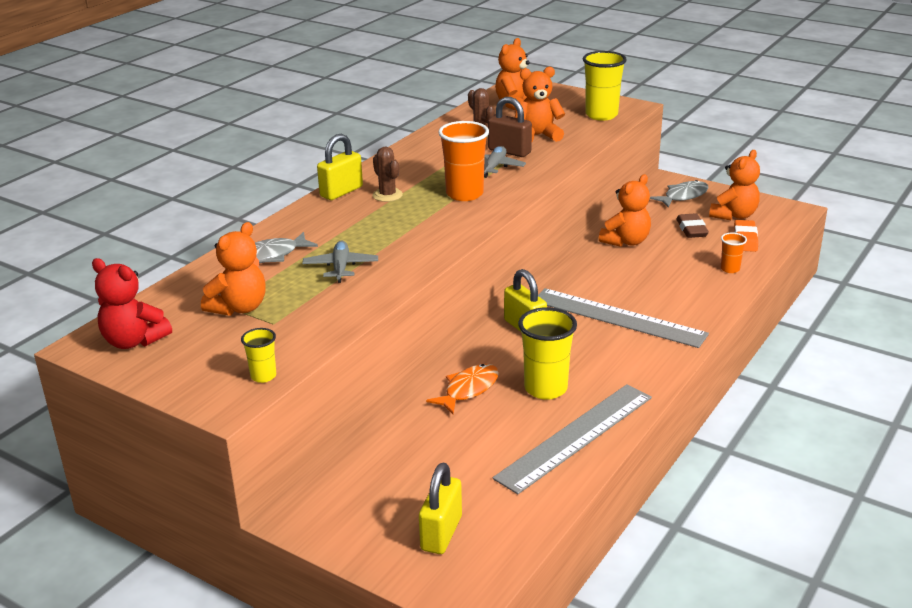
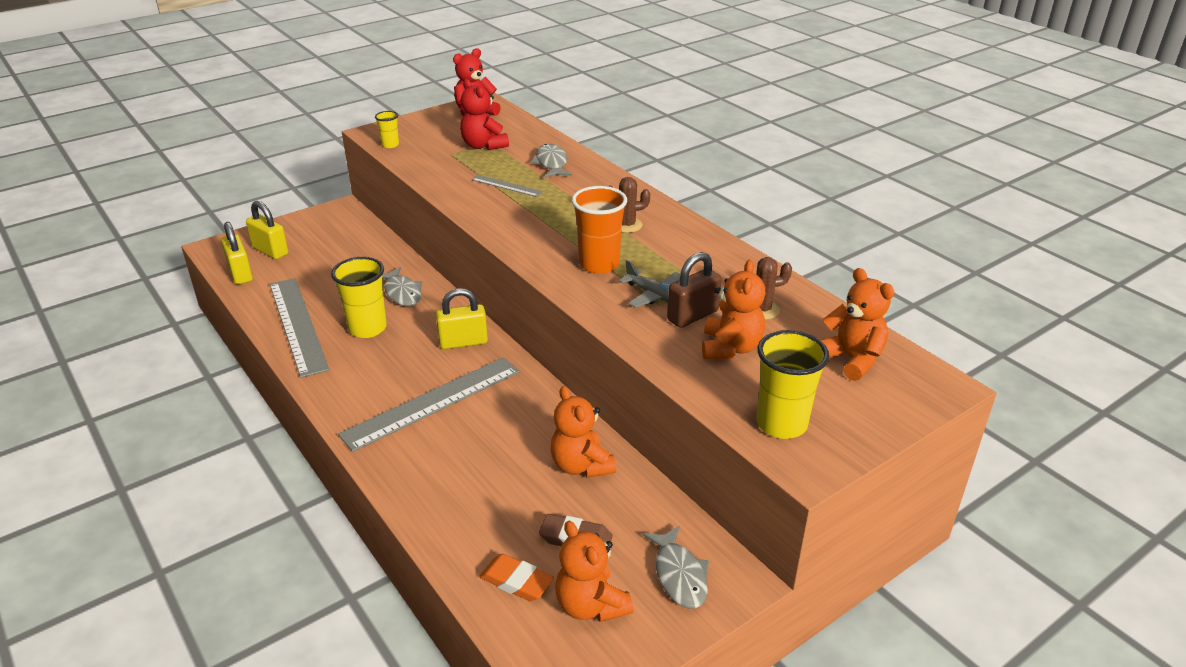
camera: 110 degrees right, 5 degrees up
(239, 308) = (483, 146): orange teddy bear -> red teddy bear
(341, 192) = (651, 205): yellow padlock -> yellow padlock (240, 274)
(341, 267) = (507, 186): grey plane -> grey ruler
(468, 389) = (402, 293): orange fish -> grey fish
(730, 269) = (457, 529): orange cup -> none

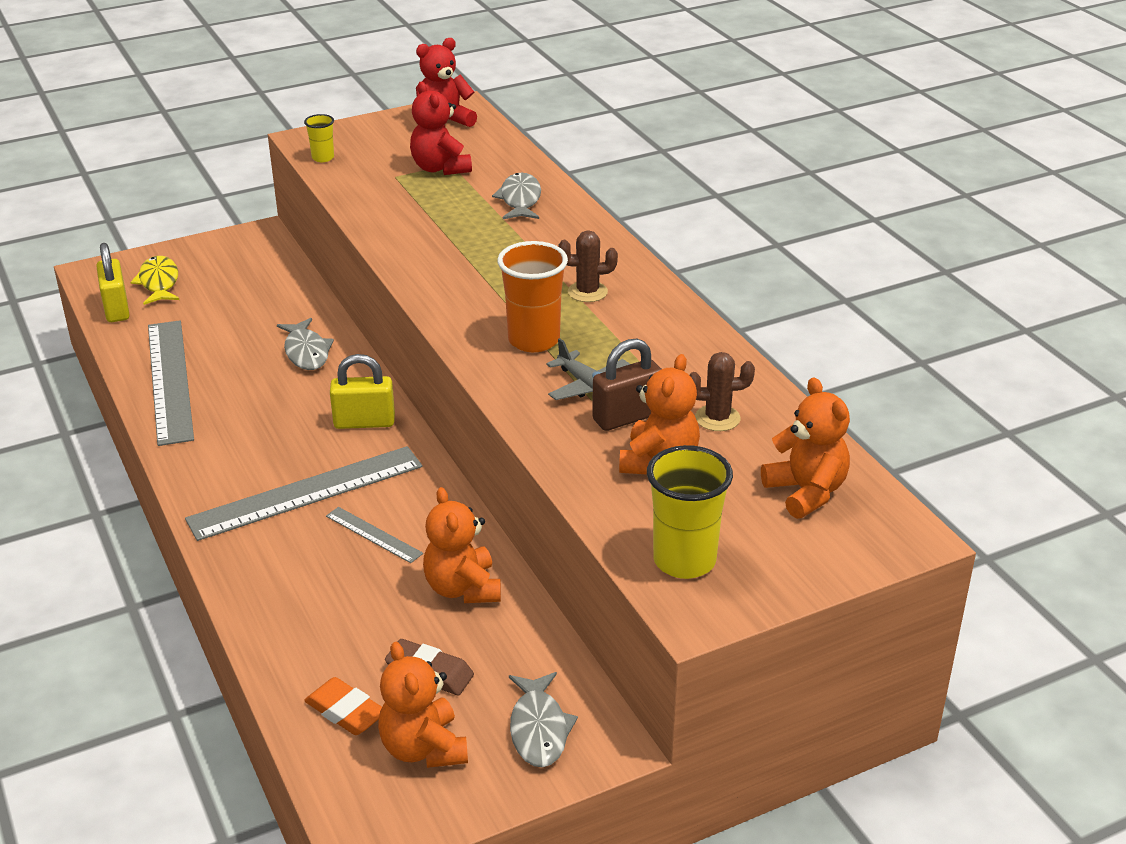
camera: 10 degrees right, 0 degrees up
(270, 251) = (159, 282): yellow padlock -> yellow fish
(367, 328) = (252, 393): yellow cup -> none
(507, 186) = (452, 226): grey ruler -> grey ruler (373, 534)

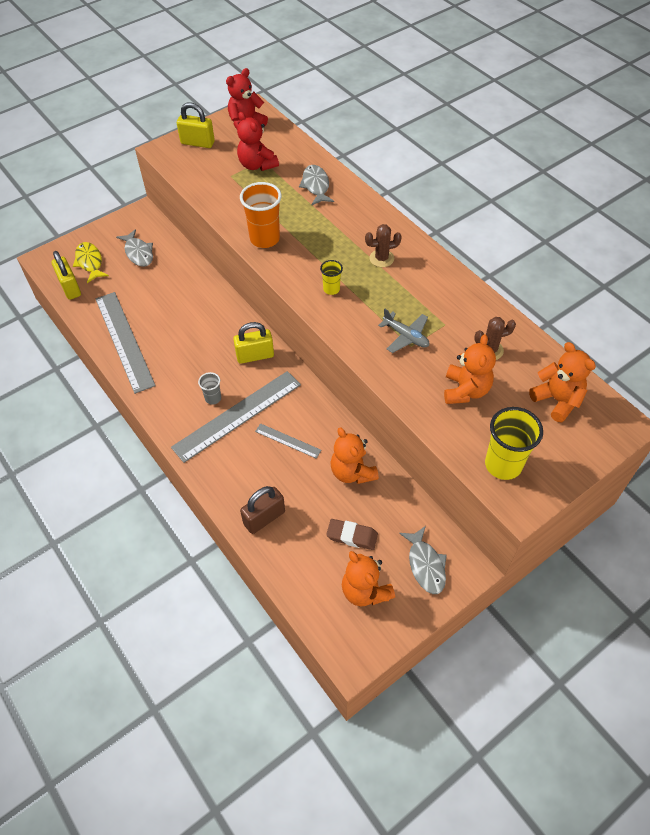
camera: 10 degrees left, 20 degrees up
(277, 467) = (213, 398): none -> grey cup
(306, 352) = (202, 306): grey fish -> grey fish (138, 253)
(323, 158) = (178, 165): yellow cup -> yellow cup (331, 289)
(345, 712) = (312, 572): orange eraser -> none
(362, 136) = (197, 143): none -> yellow padlock
(534, 340) = (361, 303): orange cup -> orange cup (264, 239)
(627, 417) = (436, 357): brown padlock -> brown padlock (264, 518)

